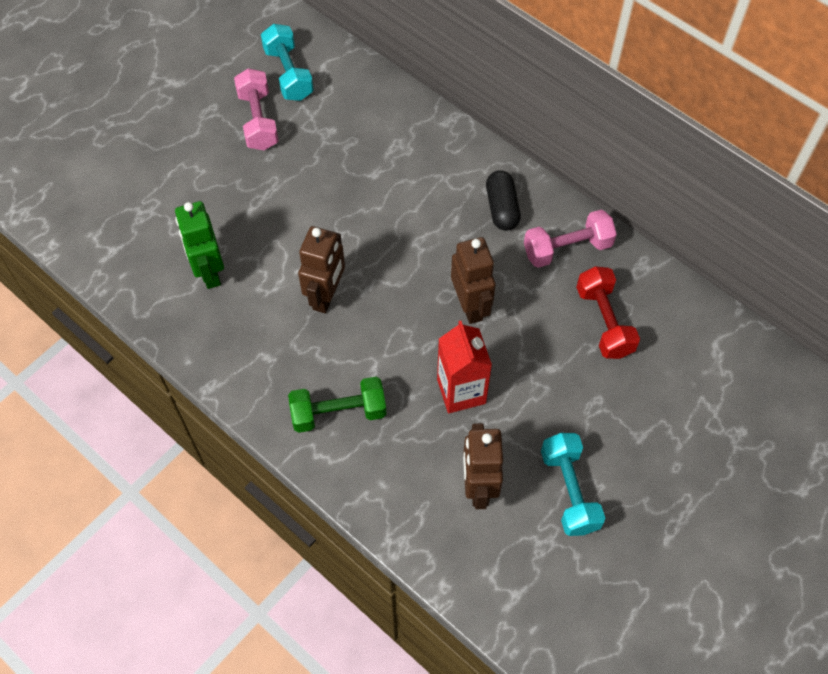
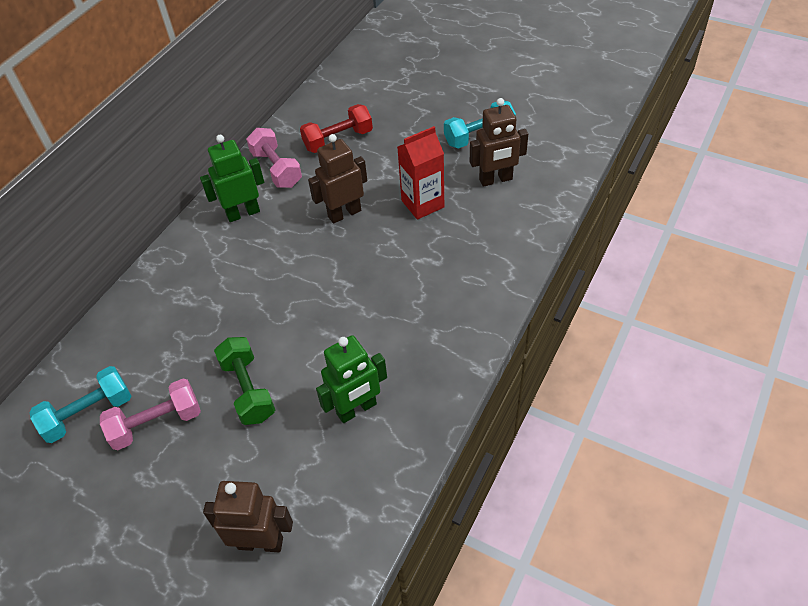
camera: 100 degrees left, 10 degrees down
(326, 296) = (359, 309): brown robot -> brown robot (260, 542)
(338, 413) = (469, 272): green dumbbell -> green dumbbell (248, 390)
(502, 208) = (243, 213): black capsule -> green robot

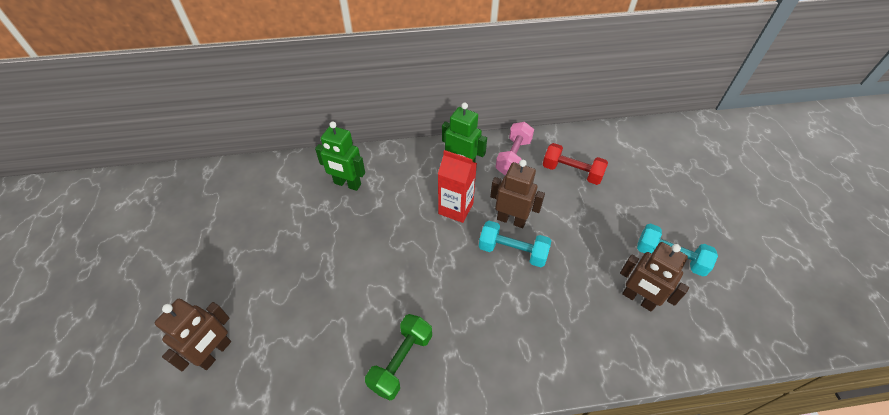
camera: 50 degrees right, 0 degrees up
(88, 414) = (262, 195): turquoise dumbbell -> turquoise dumbbell (512, 251)
(157, 423) = (273, 233): pink dumbbell -> none
(248, 390) = (327, 264): green dumbbell -> green dumbbell (401, 361)
(260, 542) = (215, 353): brown robot -> brown robot turned 60 degrees clockwise
(357, 409) = (351, 343): green robot -> green robot (347, 184)
(422, 204) = (565, 263): red carton -> red carton (455, 208)

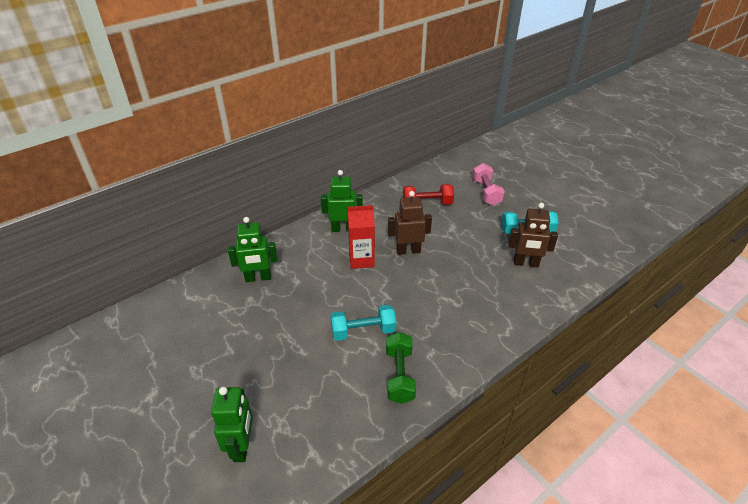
camera: 30 degrees left, 10 degrees down
(215, 353) = (242, 446): brown robot -> green robot
(512, 251) = (424, 270): turquoise dumbbell -> turquoise dumbbell (363, 331)
(513, 157) = (378, 209): pink dumbbell -> pink dumbbell (486, 192)

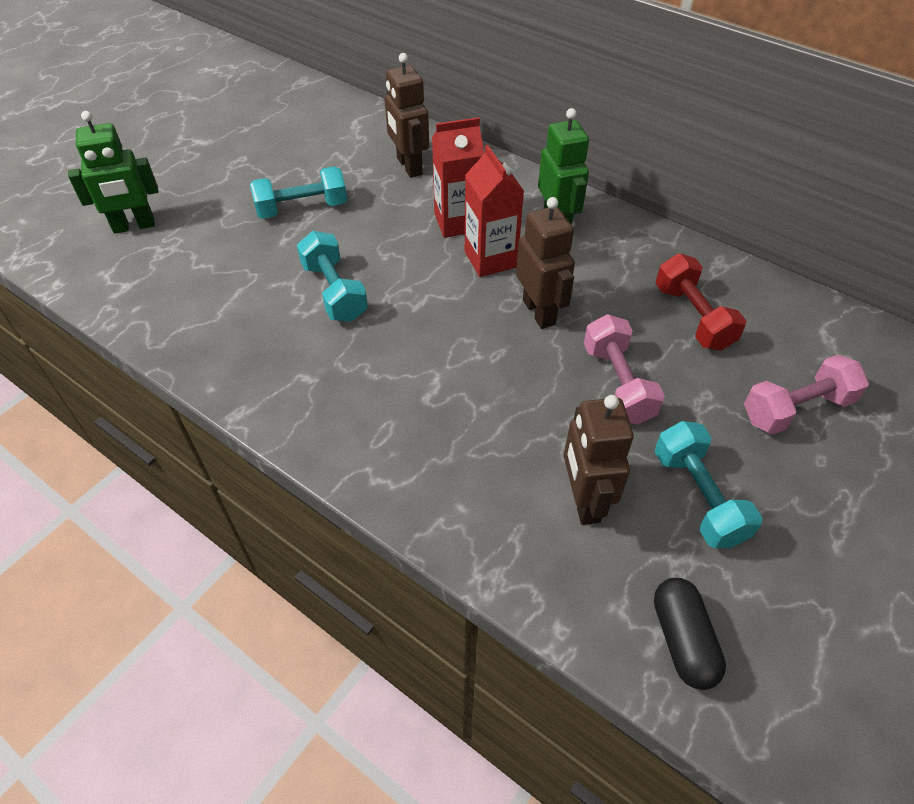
camera: 75 degrees right, 10 degrees up
(258, 278) = (409, 166): green robot -> brown robot
(273, 338) = (302, 208): none -> turquoise dumbbell
(324, 266) = (457, 222): none -> red carton
(399, 375) = (256, 347): green dumbbell -> none
(462, 237) = (617, 384): none -> pink dumbbell
(591, 253) = (683, 640): none -> black capsule

